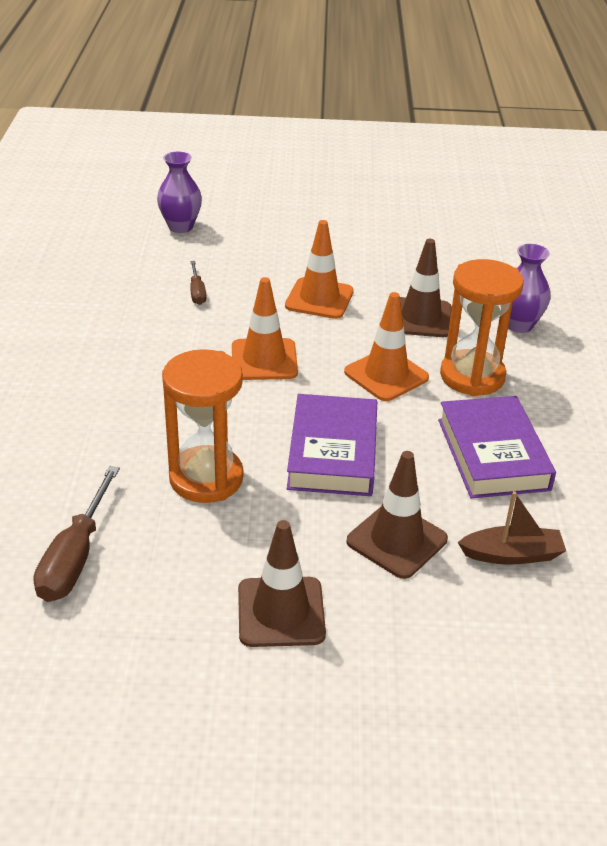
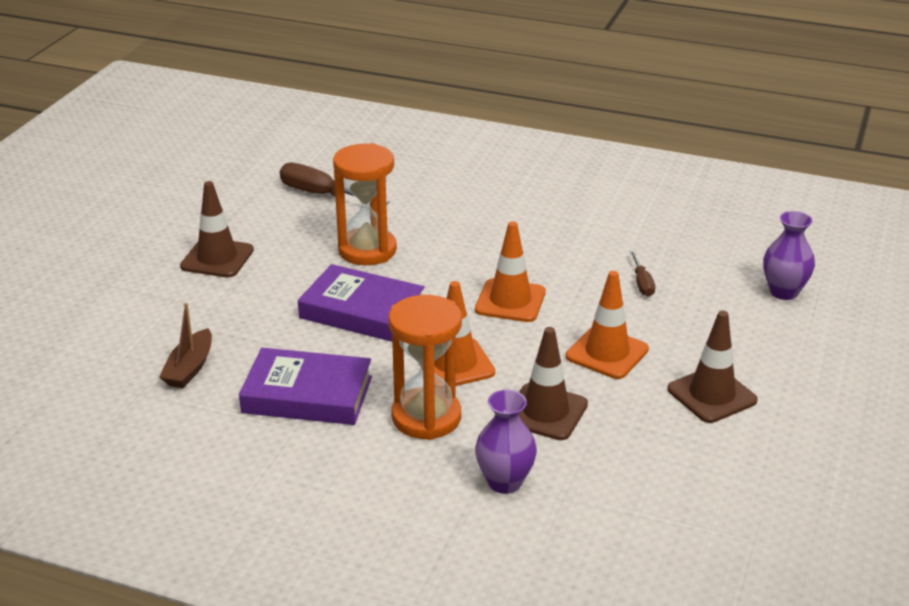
camera: 110 degrees right, 5 degrees down
(197, 292) = (642, 283): brown screwdriver -> brown screwdriver turned 105 degrees counterclockwise
(396, 540) = (244, 318): brown traffic cone -> brown traffic cone (711, 395)

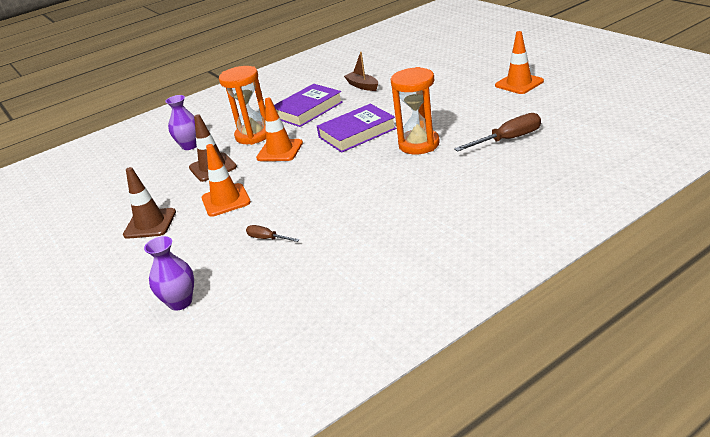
camera: 130 degrees right, 0 degrees up
(217, 258) = (457, 99): brown traffic cone -> none
(510, 301) = (310, 181): orange traffic cone -> orange traffic cone (519, 83)

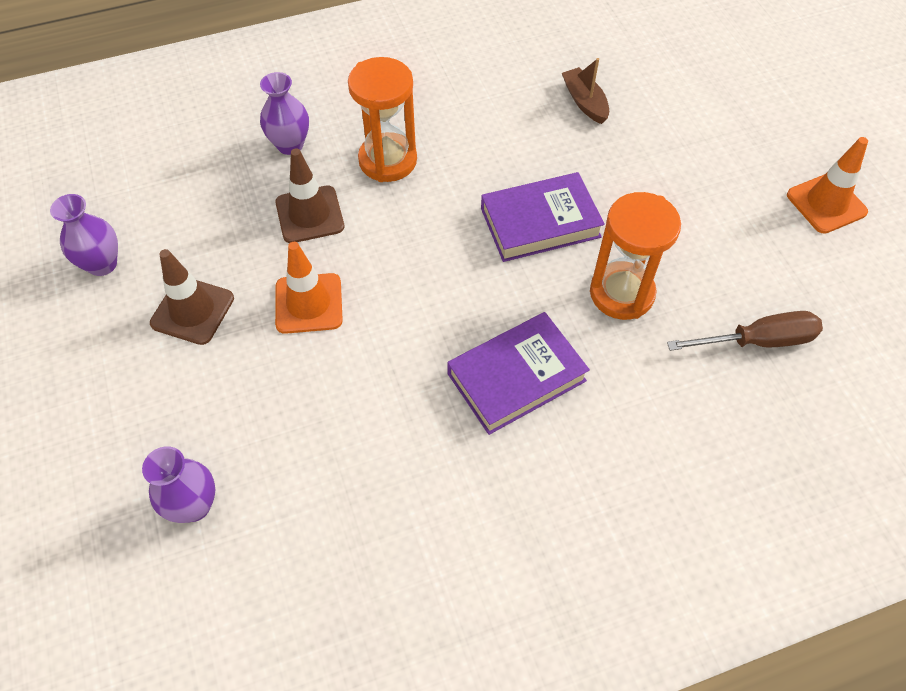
camera: 10 degrees right, 25 degrees up
(82, 222) = (102, 264): none -> purple vase
(267, 238) = (343, 419): brown screwdriver -> none
(280, 151) = (415, 216): orange traffic cone -> none
(308, 110) = (484, 129): purple book -> purple book (516, 377)

